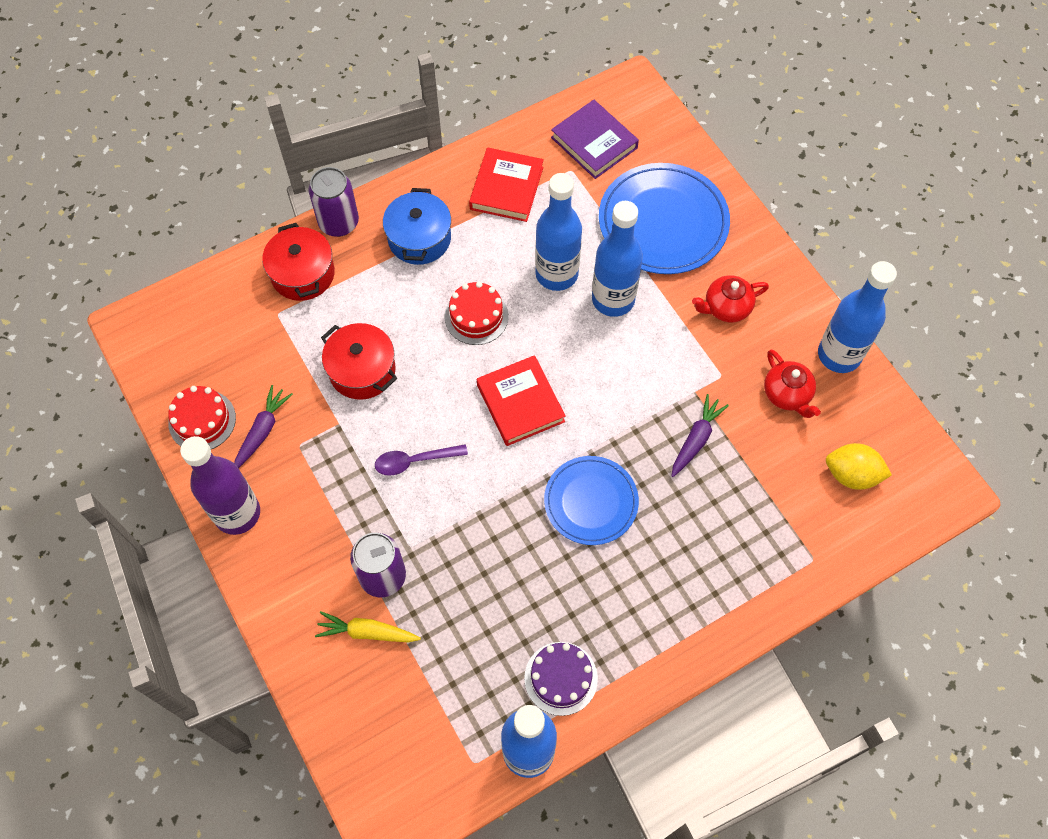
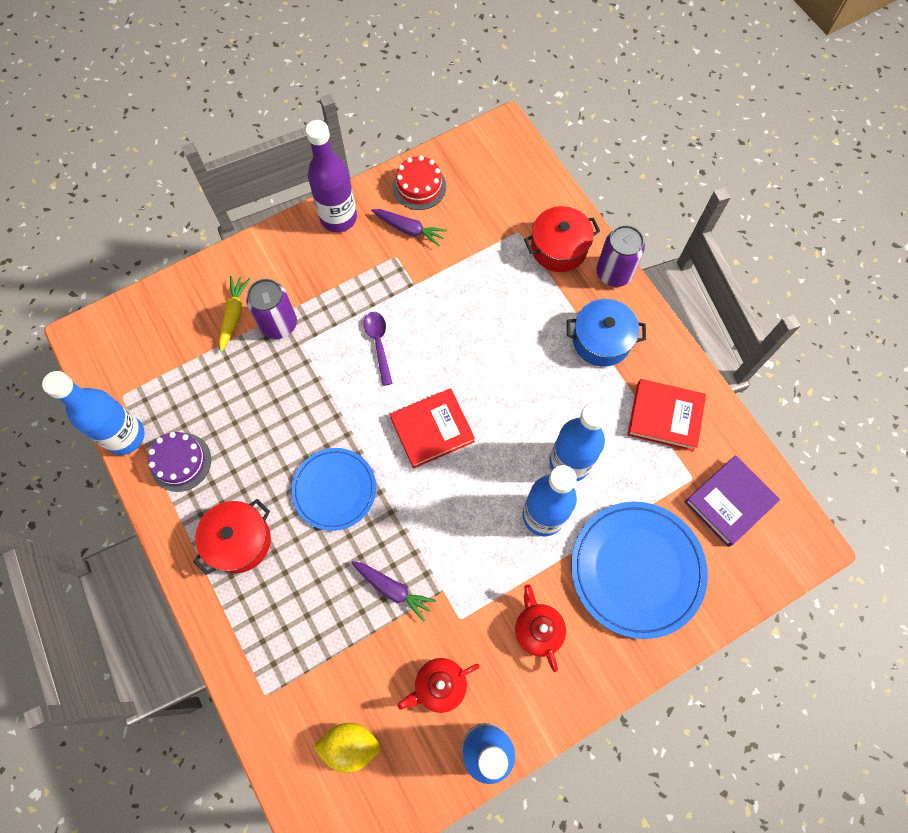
camera: 90 degrees right, 5 degrees up
(362, 370) = (464, 300): red pot -> red pot (239, 541)
(476, 316) = (520, 391): red cake -> none
(851, 474) = (350, 745): yellow lemon -> yellow lemon turned 75 degrees clockwise

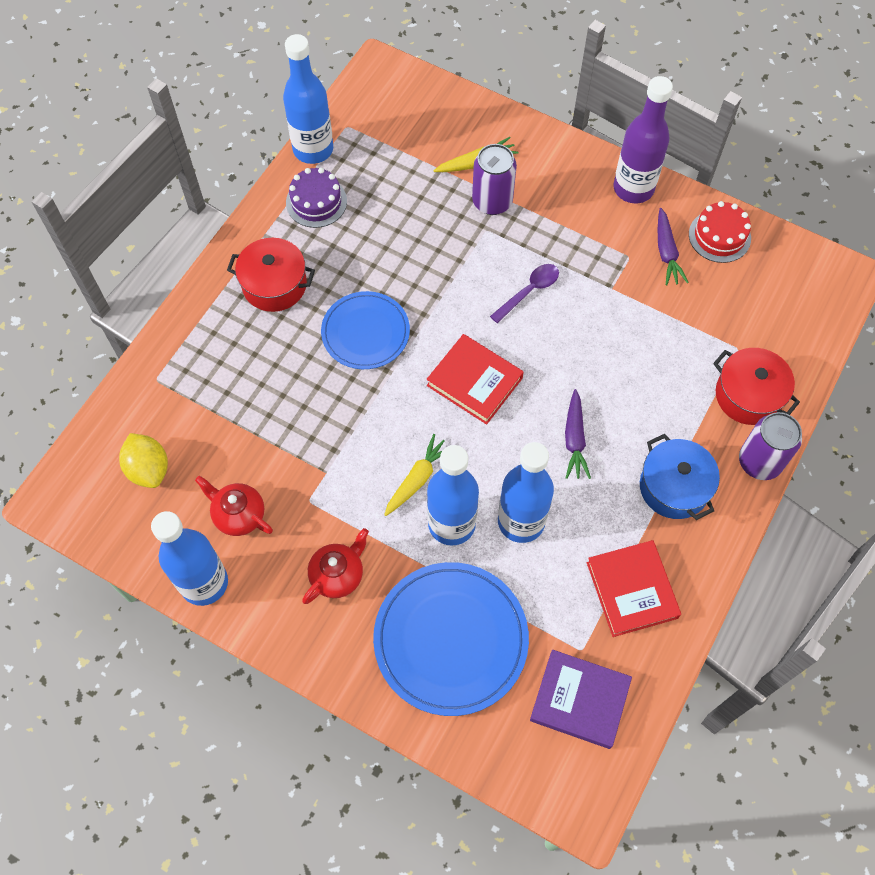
camera: 60 degrees right, 5 degrees down
(393, 589) = (303, 430): purple carrot -> purple carrot (574, 439)
(490, 520) = (417, 479): none -> yellow carrot

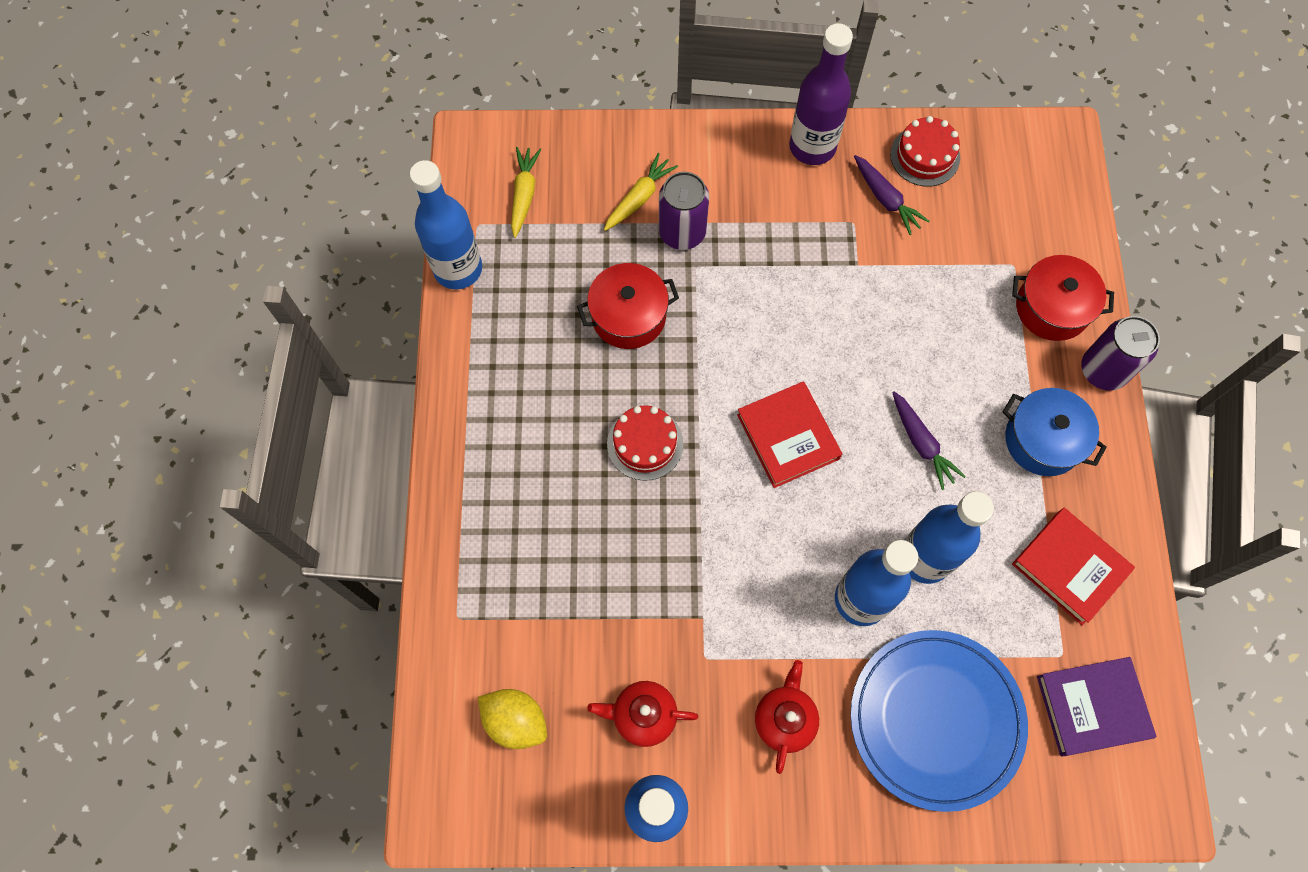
camera: 30 degrees left, 5 degrees up
(274, 285) = (515, 443): red pot -> red pot (628, 316)
(316, 202) = (500, 326): purple cake -> none
(365, 332) = (645, 444): blue plate -> red cake
(417, 479) = (797, 571): yellow carrot -> yellow carrot (524, 194)
(474, 382) = (788, 437): red book -> red book turned 60 degrees clockwise
(529, 291) = (780, 310): purple spoon -> none

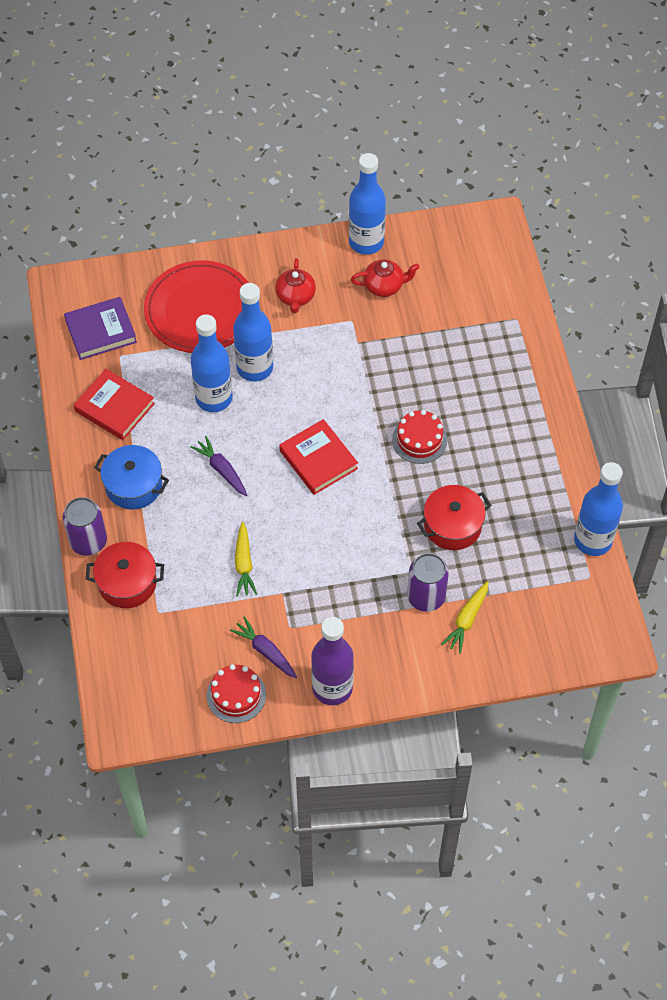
camera: 170 degrees right, 10 degrees down
(515, 721) = (463, 272): yellow lemon -> none
(524, 194) = (560, 608): yellow carrot -> yellow carrot (244, 564)
(936, 719) = (200, 310): blue plate -> red plate

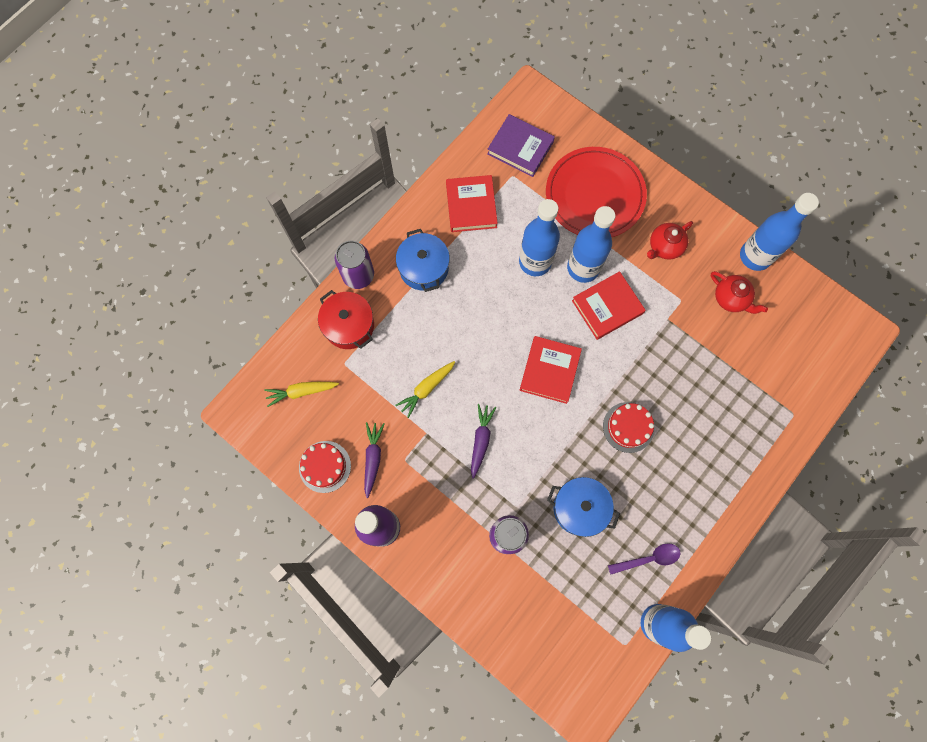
camera: 50 degrees right, 15 degrees up
(221, 470) = (485, 313): purple carrot -> purple carrot (481, 440)
(305, 377) = (607, 307): none -> red book
(452, 526) = (579, 508): red pot -> blue pot
(466, 620) = (513, 580): yellow carrot -> yellow carrot (301, 392)
(537, 508) = (648, 558): none -> purple spoon

